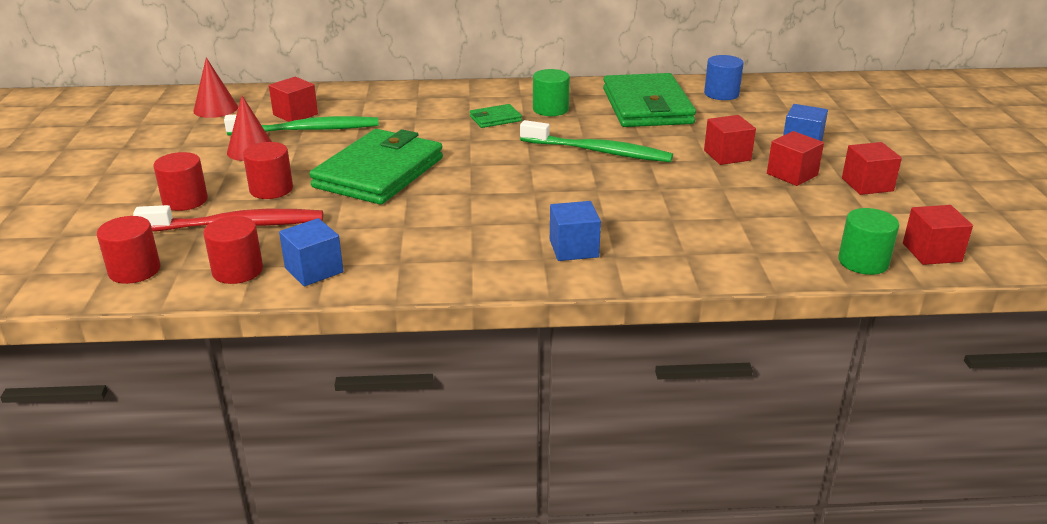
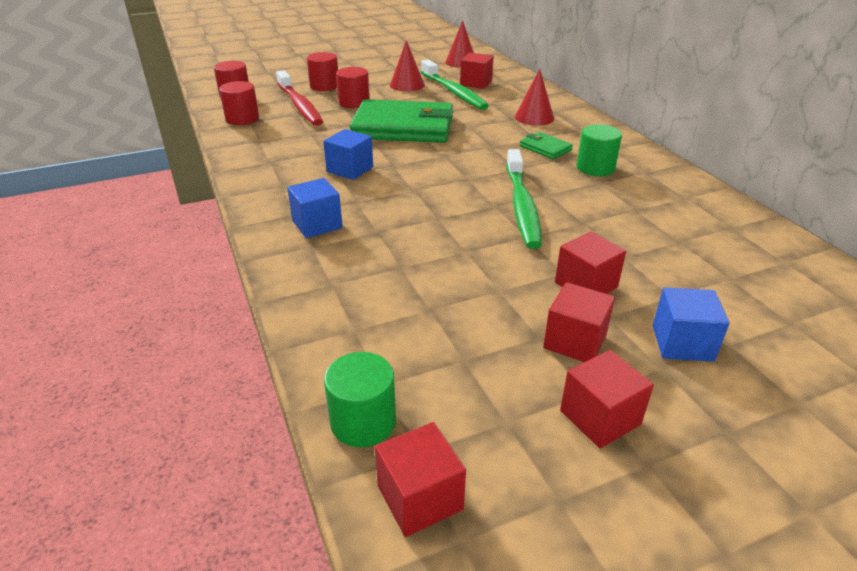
camera: 70 degrees right, 5 degrees up
(314, 270) = (249, 138): blue cube -> blue cube (350, 169)
(421, 108) = (534, 117): none -> red cone
(647, 106) = (666, 216): green wallet -> none
(721, 94) = (772, 260): blue cylinder -> none

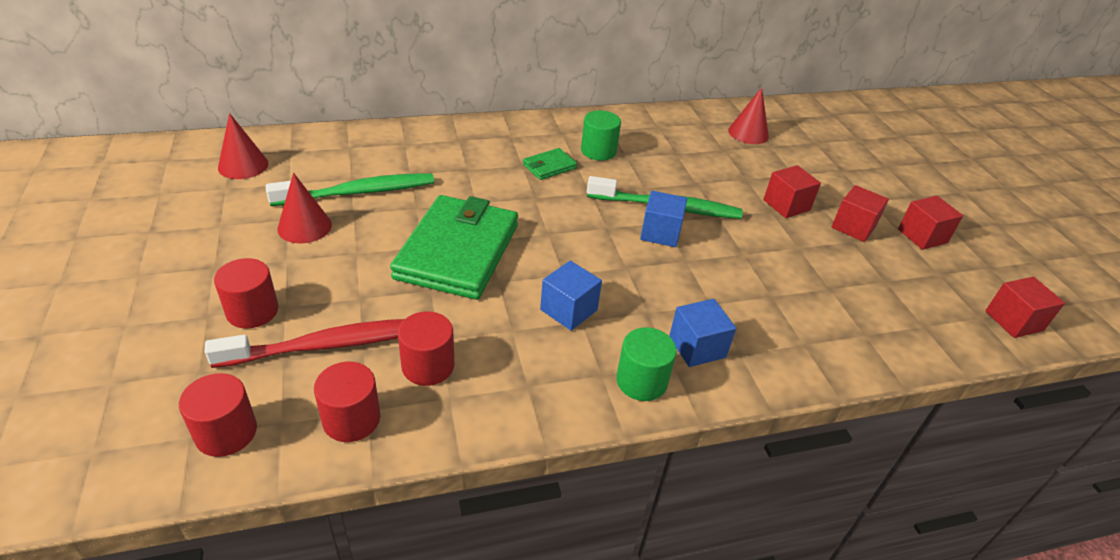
camera: 85 degrees left, 5 degrees up
(354, 103) = (347, 285): red cylinder -> red cylinder (428, 366)
(363, 421) = (963, 339): green cylinder -> green cylinder (641, 381)
(476, 83) = (336, 170): red cube -> none
(534, 117) = (468, 154): red cone -> red cone (748, 133)
(682, 343) = (844, 186): blue cube -> blue cube (660, 233)

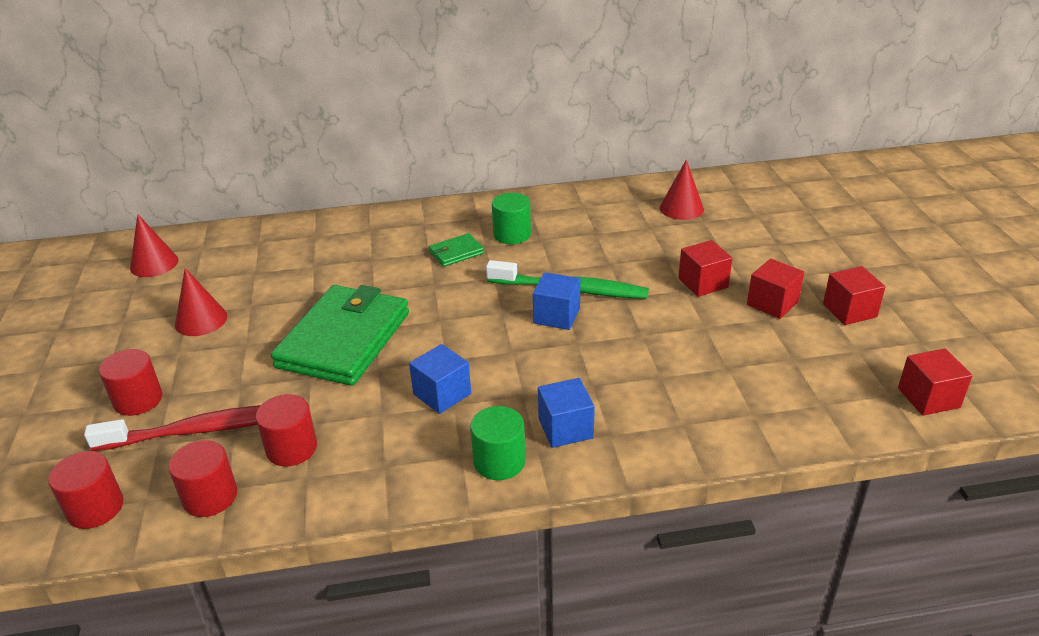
camera: 10 degrees right, 5 degrees down
(358, 192) = (259, 285): green toothbrush -> none

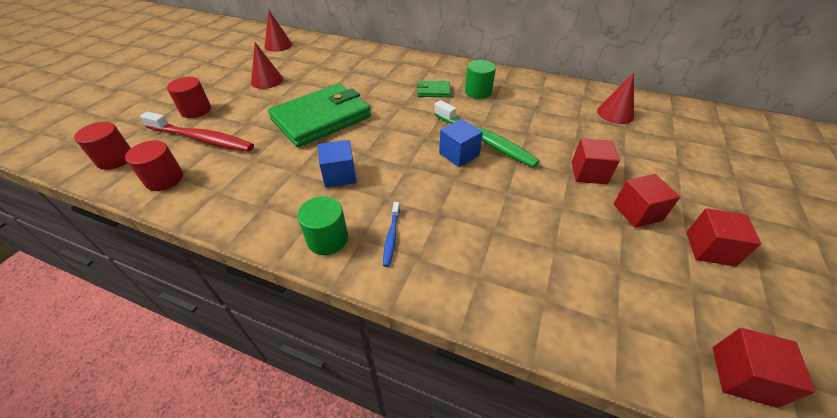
camera: 30 degrees right, 10 degrees up
(291, 448) = (229, 170): red cylinder -> none
(565, 428) = (391, 237): blue cube -> blue toothbrush

